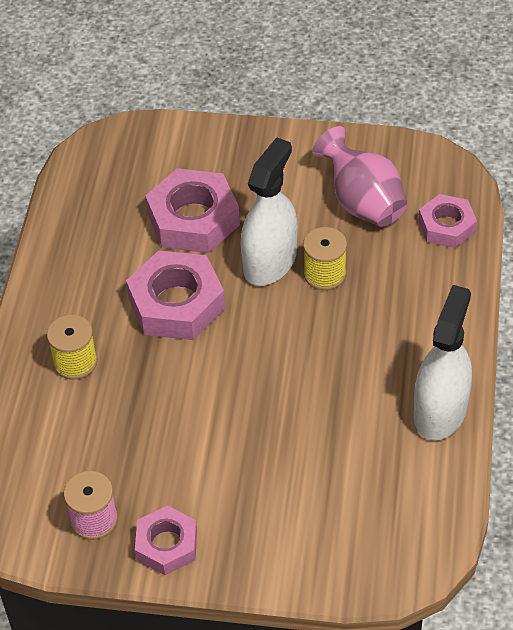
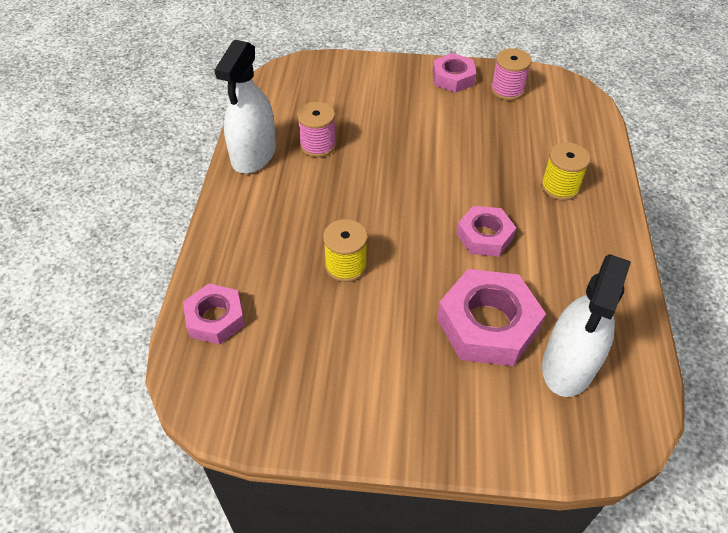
camera: 175 degrees right, 0 degrees up
(176, 303) = (484, 236): pink nut -> pink nut, size x0.61
(270, 262) = (400, 277): white spray bottle -> white spray bottle (568, 365)
(361, 425) = (318, 145): none -> pink spool
(362, 203) = (303, 346): pink vase -> none

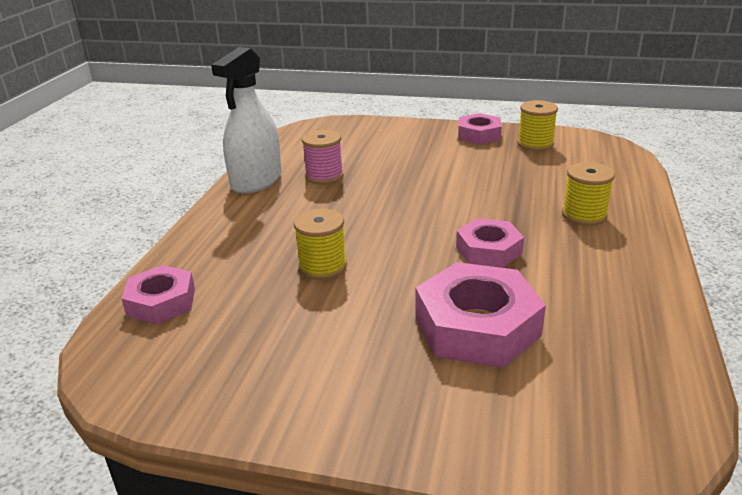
camera: 10 degrees right, 20 degrees down
(507, 90) = (535, 144): pink spool -> yellow spool
(568, 365) = (575, 371): white spray bottle -> none

